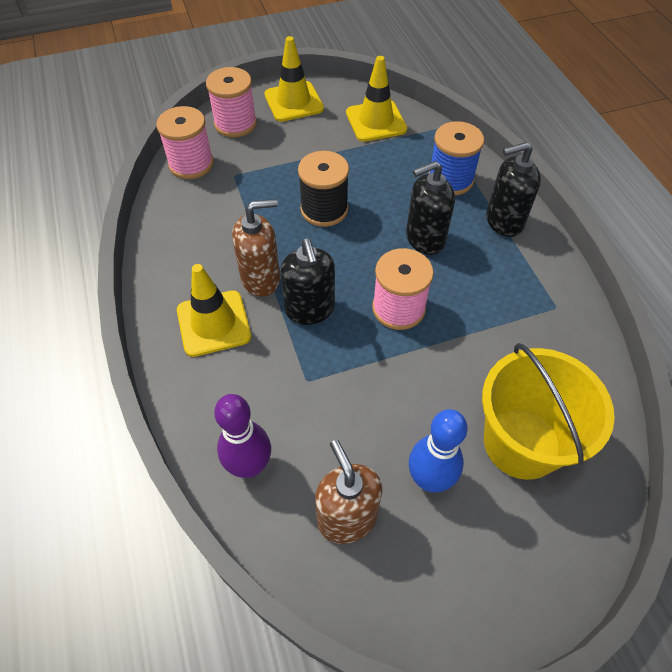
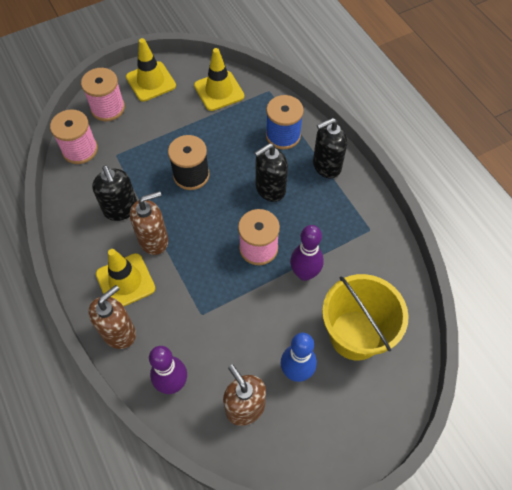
camera: 10 degrees left, 5 degrees up
(191, 386) = (119, 332): none -> brown soap dispenser
(310, 309) = (194, 259): black soap dispenser -> black soap dispenser (121, 209)
(458, 349) = (304, 273): none -> purple bowling pin

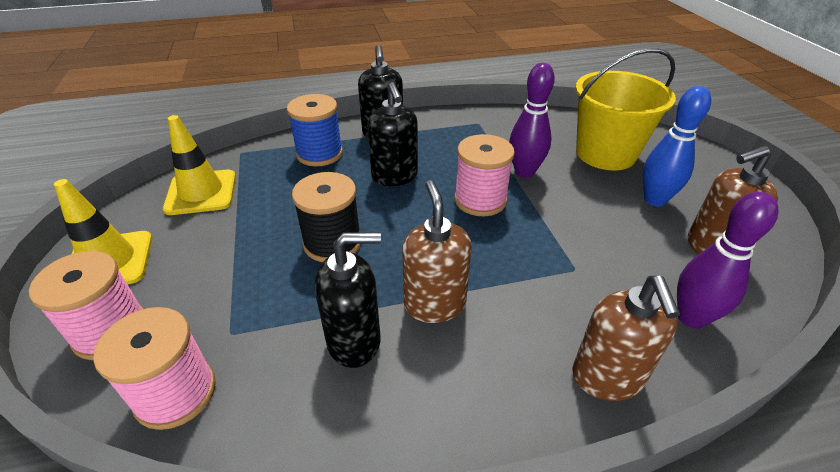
camera: 75 degrees left, 20 degrees down
(119, 332) = (607, 378): brown soap dispenser -> brown soap dispenser turned 150 degrees counterclockwise
(125, 281) = (506, 354): yellow traffic cone -> none

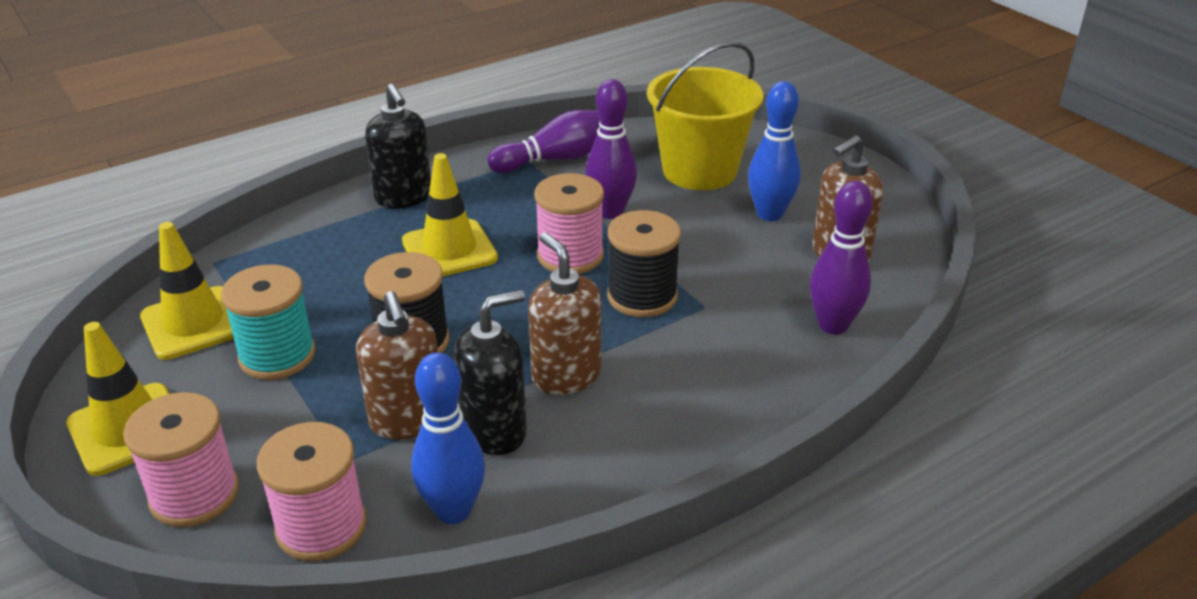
camera: 20 degrees left, 5 degrees down
(237, 230) = (277, 356): none -> turquoise spool
(282, 413) = (453, 511): none -> blue bowling pin
(319, 154) = (330, 241): blue spool -> none
(394, 176) = (449, 250): black soap dispenser -> yellow traffic cone
(500, 126) = (558, 158): none -> purple bowling pin
(524, 247) = (642, 296): none -> black spool
(607, 378) = (766, 397): brown soap dispenser -> brown soap dispenser (407, 420)

